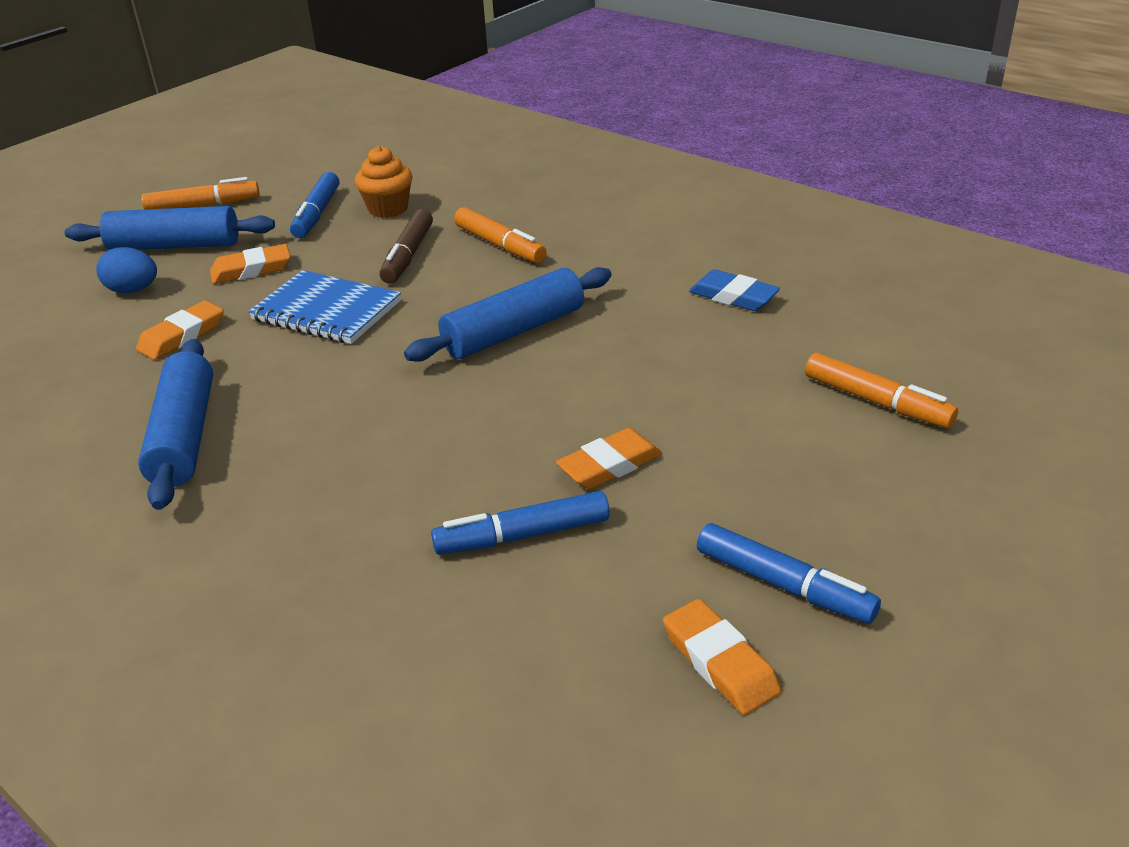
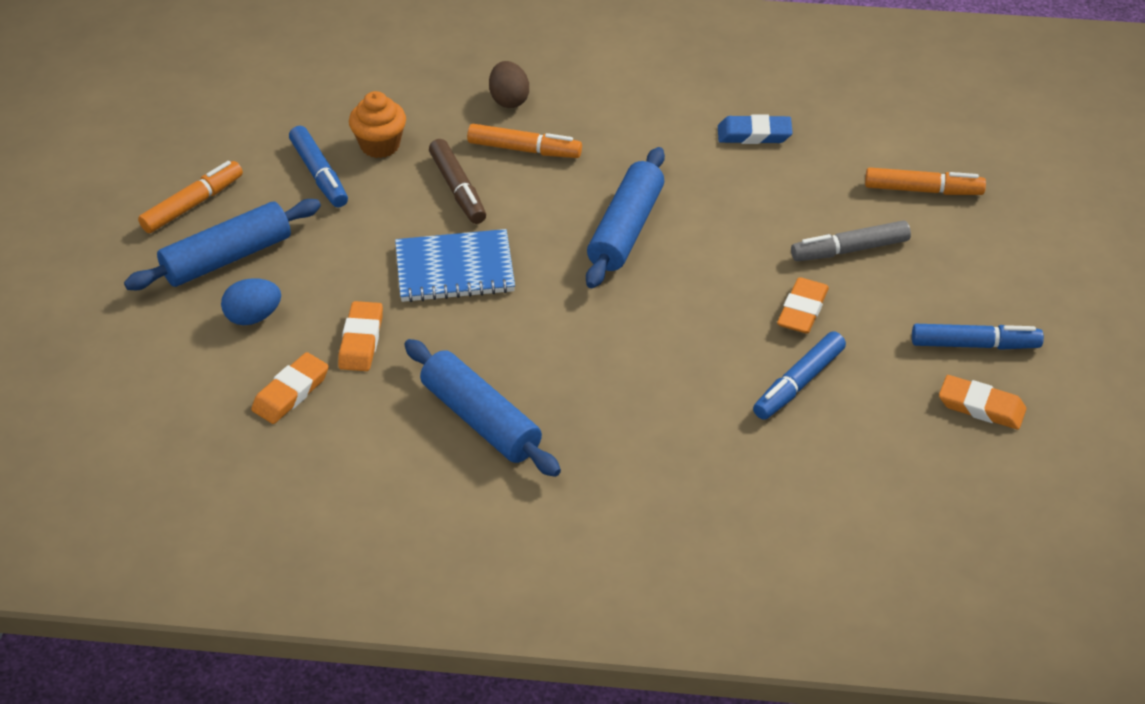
camera: 35 degrees left, 10 degrees up
(251, 270) = (336, 255): orange eraser -> orange eraser (291, 392)
(532, 208) = (509, 100): none -> brown egg
(728, 428) = (849, 249): none -> grey marker

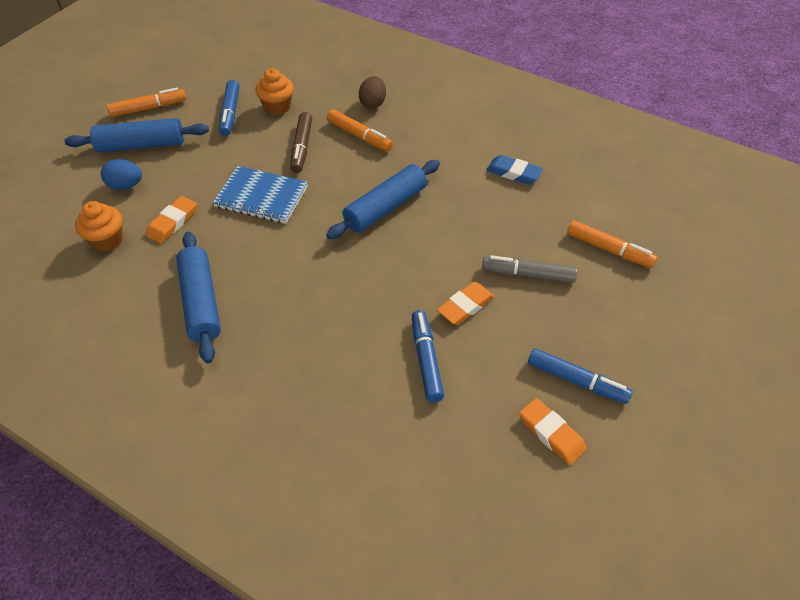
camera: 25 degrees right, 5 degrees up
(291, 392) = (107, 240): orange eraser -> orange cupcake
(798, 383) = (426, 360): blue marker -> blue marker turned 105 degrees clockwise

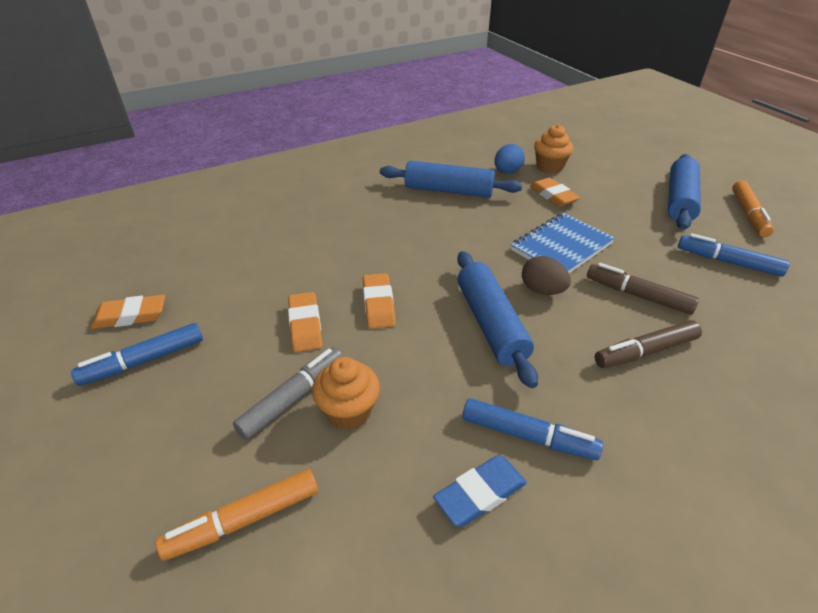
camera: 120 degrees right, 10 degrees down
(126, 185) = (618, 184): blue egg -> blue egg (507, 172)
(277, 107) = (735, 300): orange cupcake -> orange cupcake (348, 412)
(359, 136) = (645, 351): orange marker -> brown marker
(373, 103) = (729, 395): brown egg -> brown egg (542, 290)
(410, 275) = (378, 304): none -> orange eraser
(426, 360) = (279, 276): blue marker -> blue marker (528, 436)

